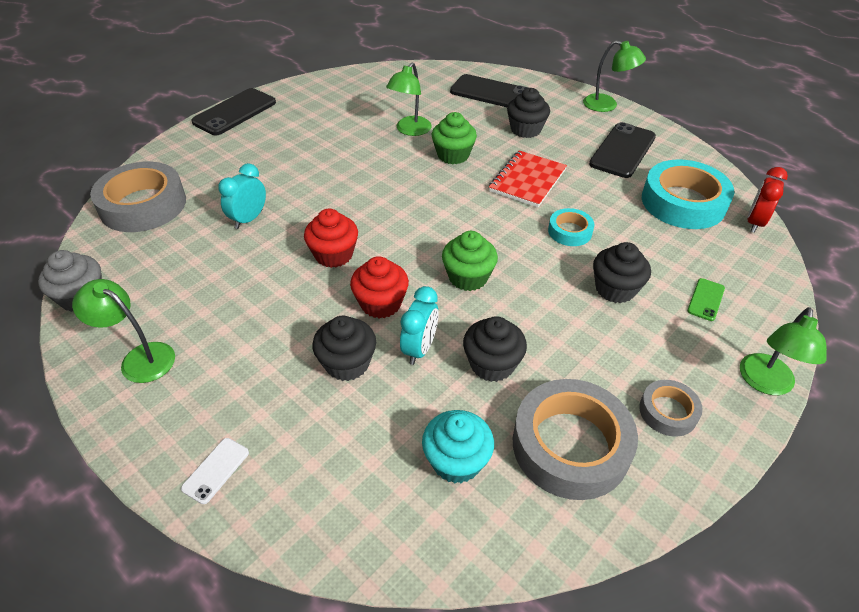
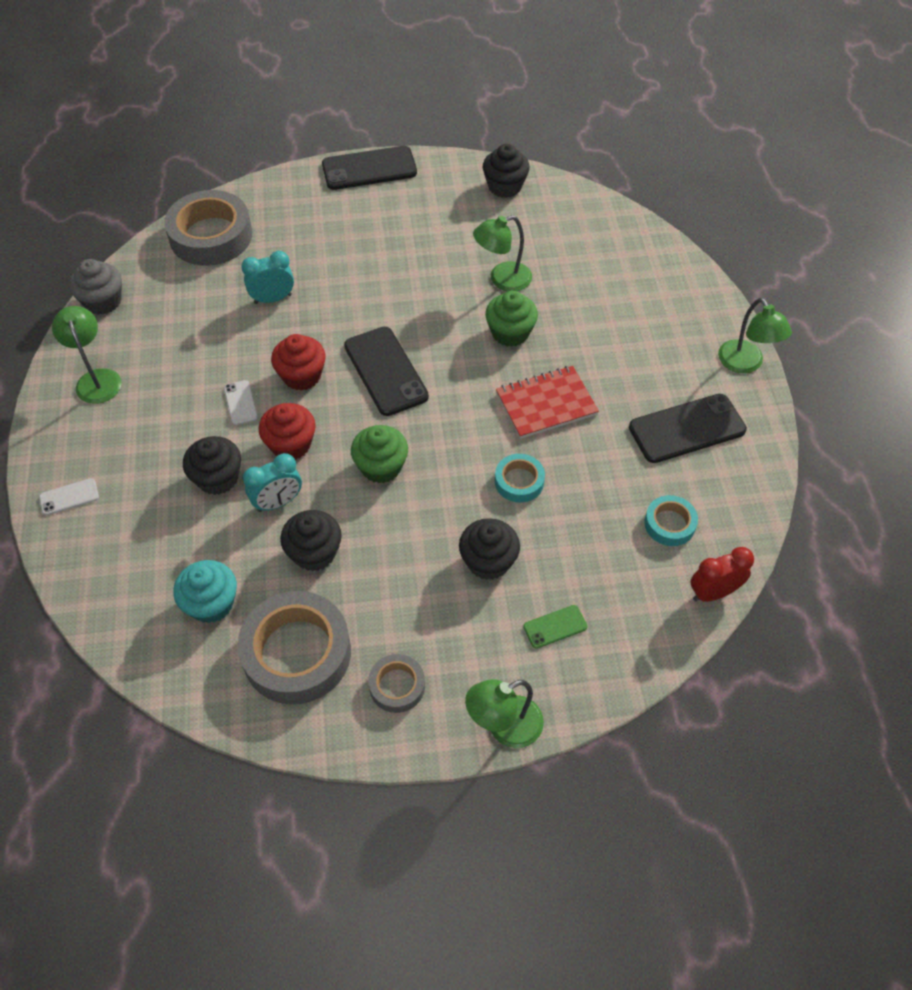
camera: 40 degrees right, 10 degrees up
(303, 300) = (240, 403): none -> white phone
(491, 93) = (636, 277): black phone -> black phone (385, 371)
(525, 130) = (617, 344): black cupcake -> black cupcake (505, 186)
(683, 202) = (669, 524): turquoise tape -> turquoise tape, size x0.51

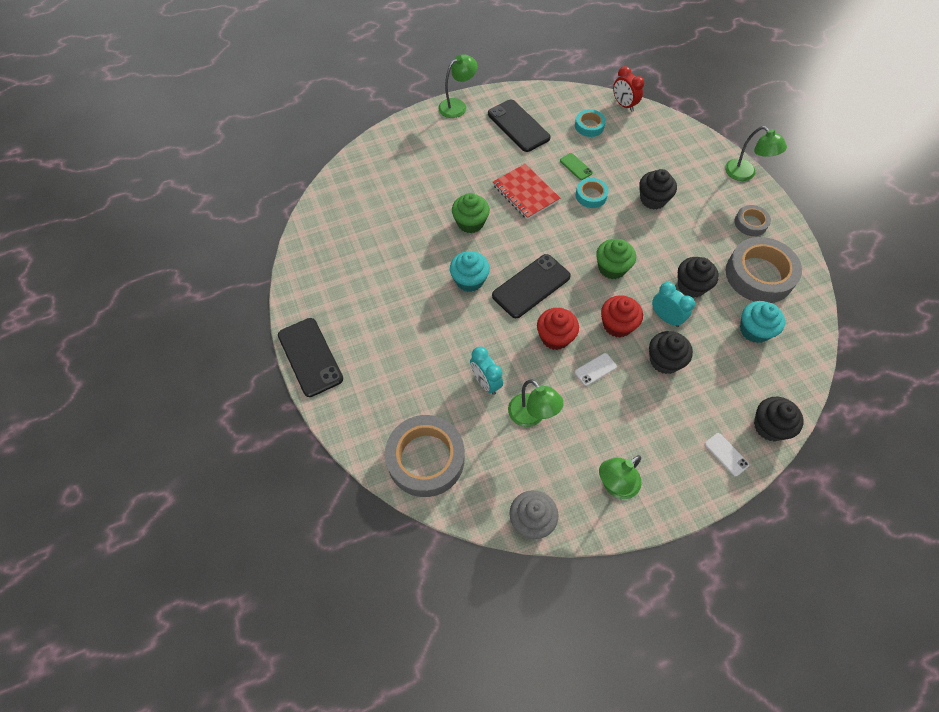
camera: 105 degrees left, 5 degrees up
(418, 313) = (469, 280): none -> turquoise cupcake
(502, 279) = (420, 237): green lamp -> green lamp (531, 416)
(505, 186) = (315, 255): black cupcake -> black cupcake (769, 426)
(555, 627) = (678, 163): green phone -> green phone (576, 167)

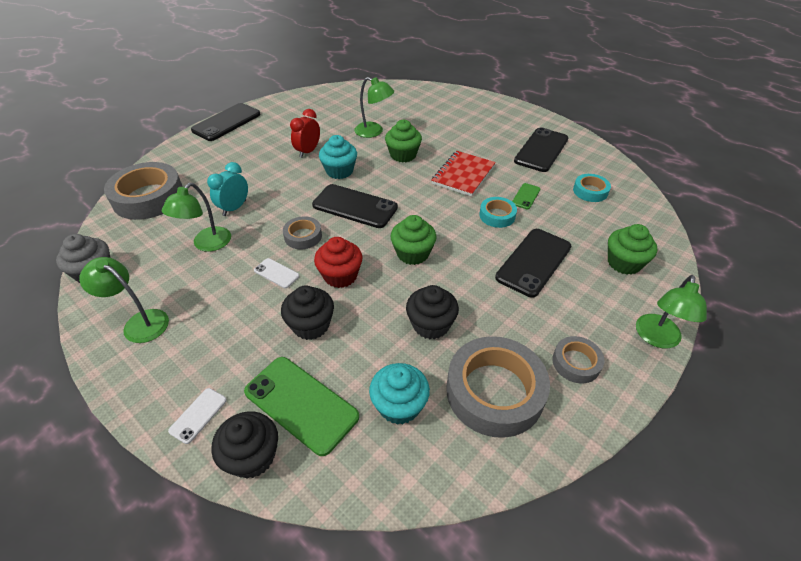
camera: 65 degrees right, 15 degrees down
(457, 105) = (529, 114): green lamp -> green lamp (374, 132)
(555, 337) = (303, 236): red cupcake -> grey tape
(623, 105) = (648, 207): red clock -> red clock (308, 151)
(653, 199) = (533, 262): black cupcake -> black phone
(666, 317) = (371, 312): turquoise clock -> none
(674, 151) = (624, 263): none -> green cupcake
(736, 387) = (301, 404): none -> green phone

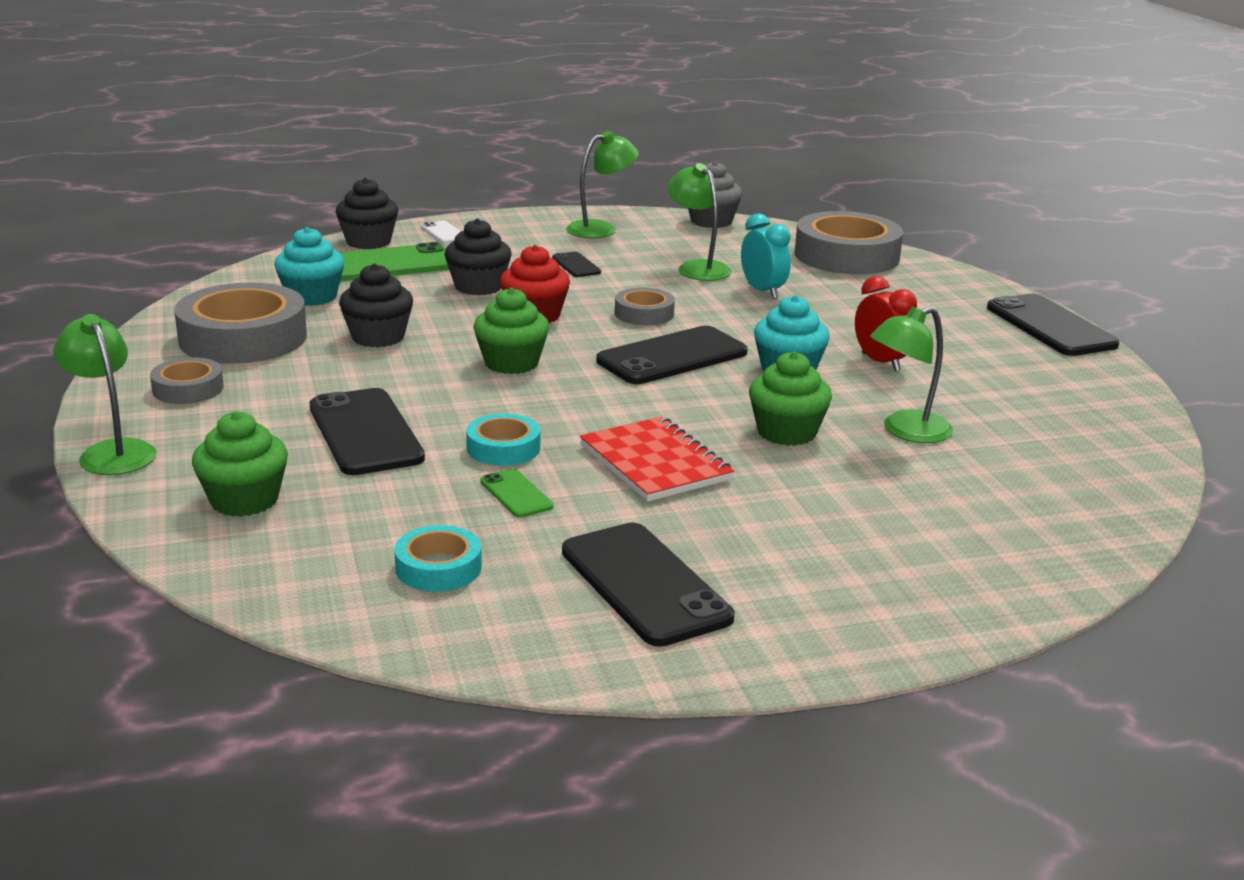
camera: 120 degrees right, 20 degrees down
(235, 298) = (576, 265): none -> black phone
(276, 273) = (590, 288): white phone -> none

